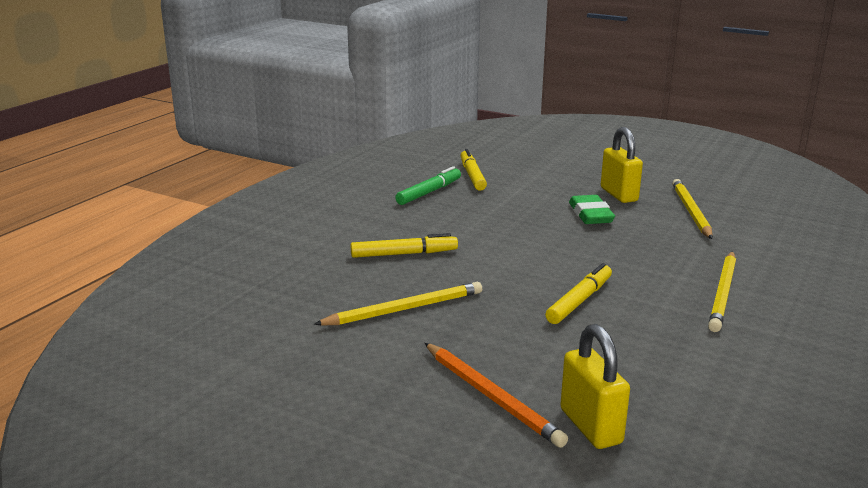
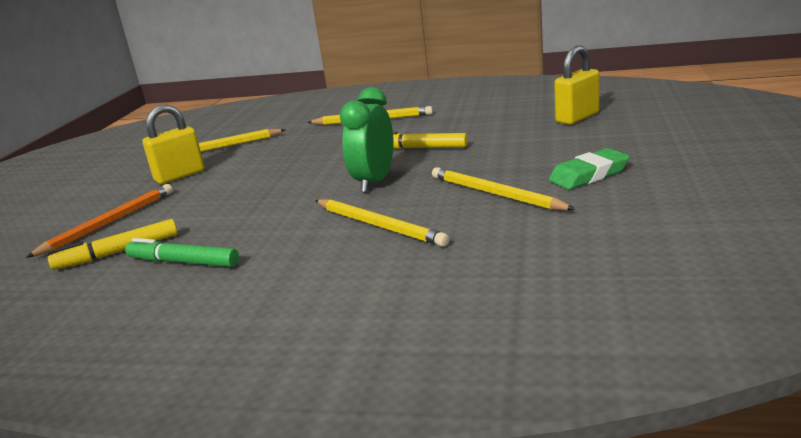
camera: 105 degrees left, 0 degrees up
(404, 254) = (379, 225): yellow marker -> yellow pencil
(491, 396) = (582, 141): orange pencil -> orange pencil (109, 223)
(503, 265) = (374, 182): none -> green clock
(590, 214) = (236, 176): green eraser -> green eraser (589, 175)

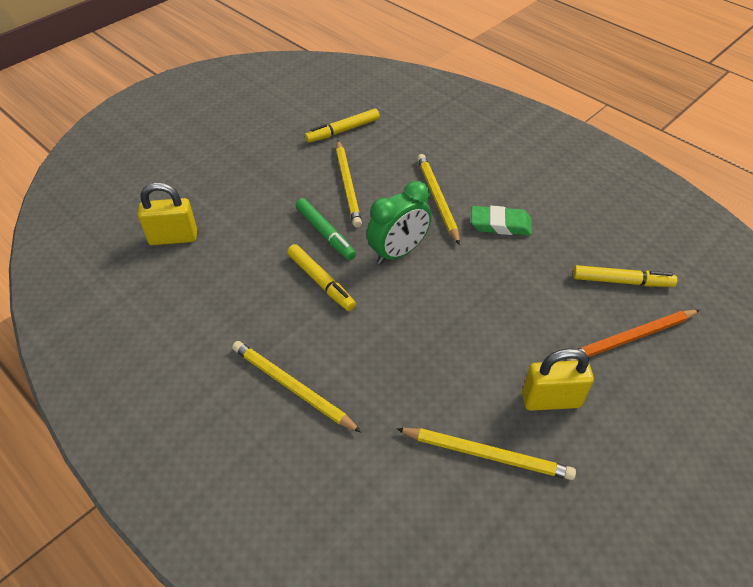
camera: 150 degrees left, 25 degrees up
(183, 262) = (574, 238): green marker -> green marker (325, 233)
(589, 175) = (281, 168): green eraser -> green eraser (500, 224)
(595, 228) = (343, 130): none -> yellow marker

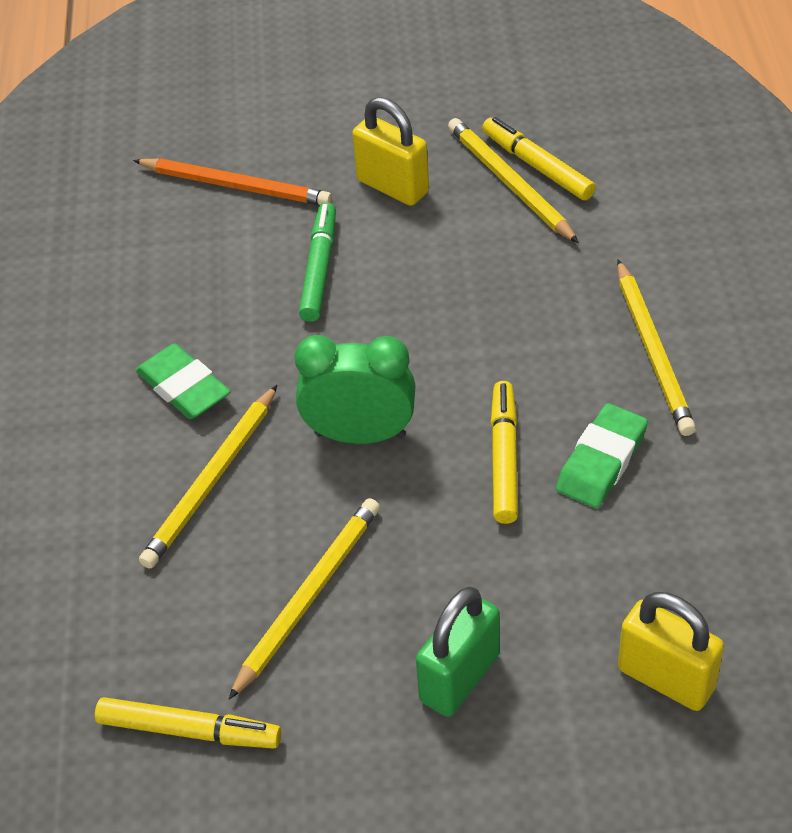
camera: 135 degrees left, 0 degrees up
(260, 193) = (460, 678): none -> green padlock
(272, 308) = (601, 461): none -> green eraser
(325, 233) = (428, 530): green marker -> green marker (319, 269)
(622, 281) = (155, 237): yellow marker -> yellow marker (537, 166)

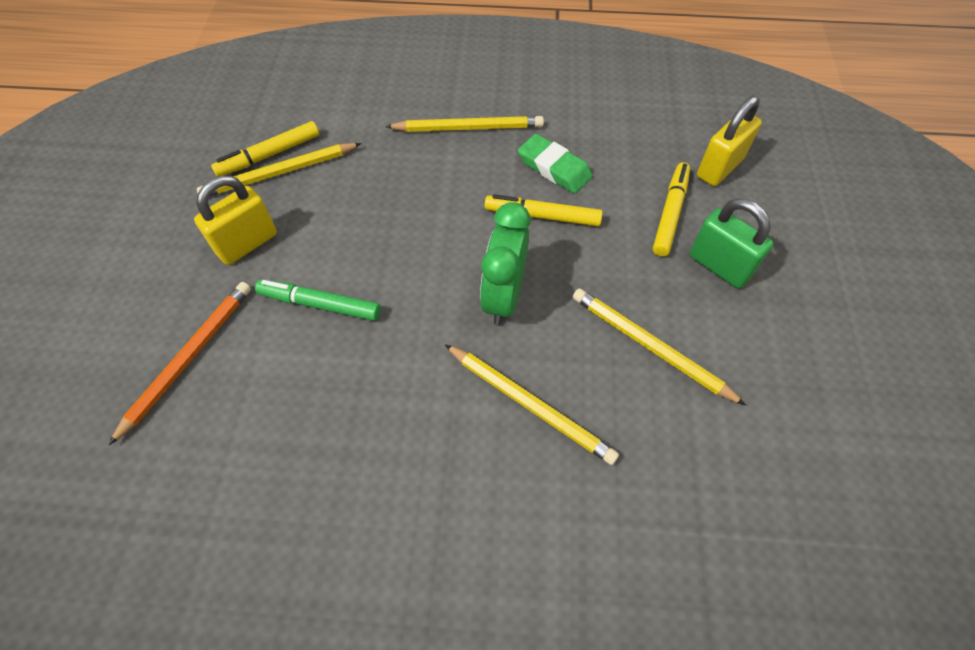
camera: 85 degrees left, 10 degrees up
(183, 387) = (422, 420): green eraser -> none
(189, 731) = (767, 438): yellow marker -> yellow marker (670, 213)

